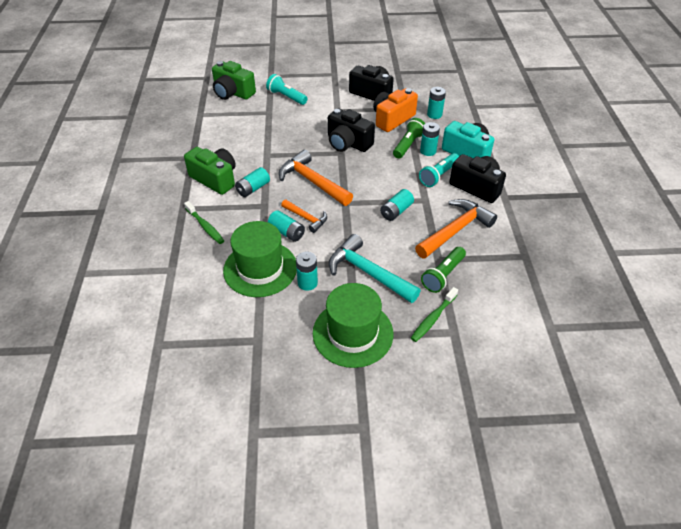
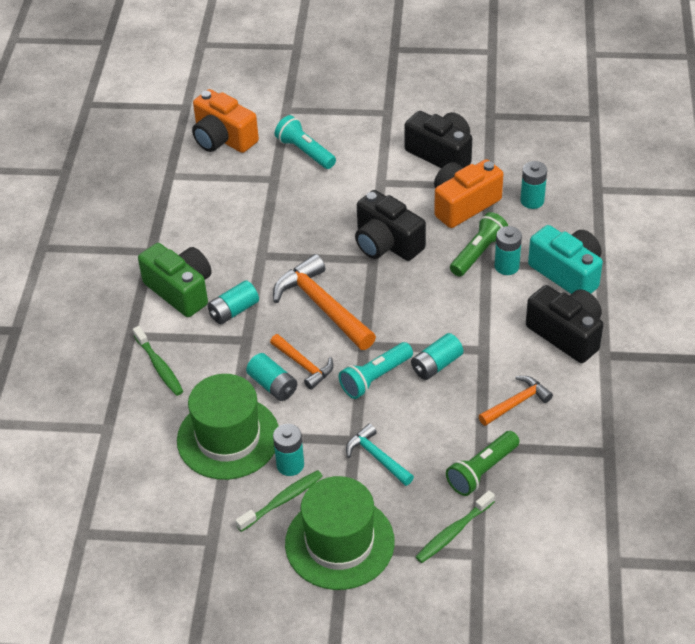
camera: 10 degrees right, 0 degrees up
(232, 93) = (223, 138): green camera -> orange camera
(306, 308) = (282, 500): none -> green toothbrush
(368, 273) = (377, 457): turquoise hammer -> turquoise hammer, size x0.57
(438, 176) = (513, 311): turquoise flashlight -> turquoise flashlight (375, 378)
(455, 230) = (516, 403): orange hammer -> orange hammer, size x0.57

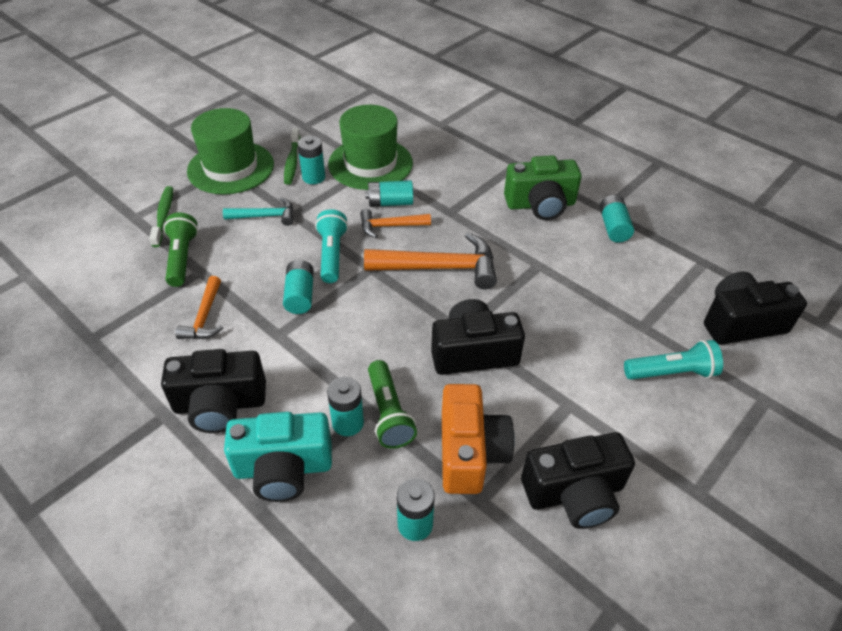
camera: 125 degrees right, 0 degrees up
(159, 366) = (470, 163): green toothbrush -> none
(223, 138) = (741, 323): orange camera -> black camera
(233, 311) = (488, 220): turquoise battery -> turquoise battery (613, 227)

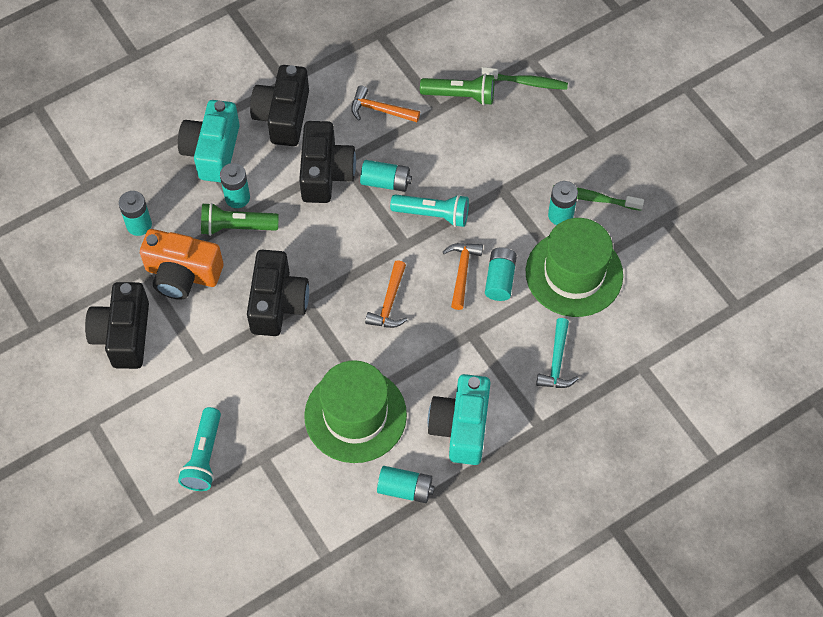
camera: 105 degrees right, 15 degrees up
(231, 168) = (594, 141): green hat -> green hat (355, 415)
(265, 216) = (505, 165): turquoise hammer -> turquoise hammer (557, 362)
(439, 268) = (389, 302): orange hammer -> orange hammer, size x0.57
(540, 204) = (461, 427): green camera -> turquoise camera
(741, 323) = (238, 550): black camera -> black camera (325, 173)

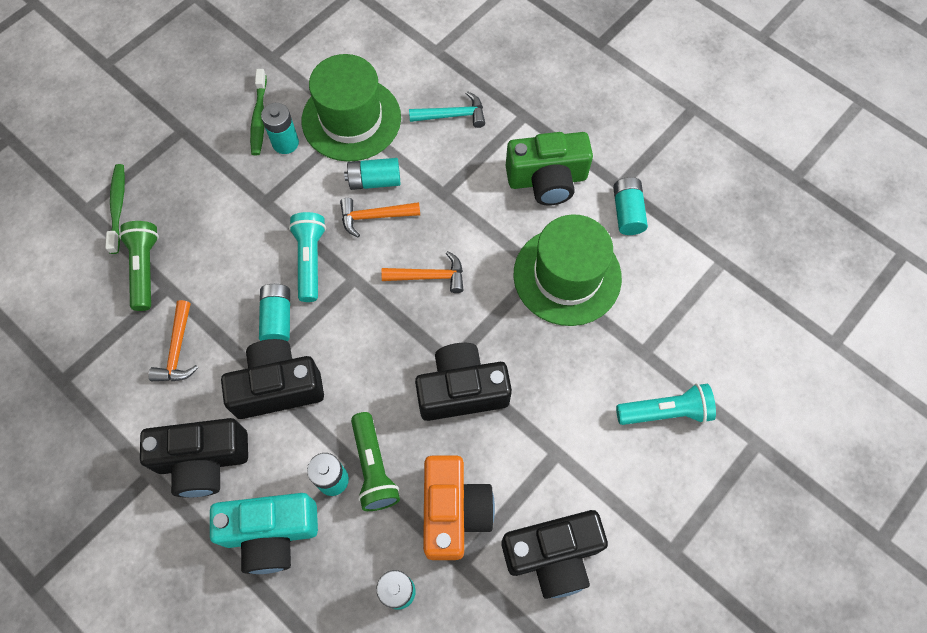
camera: 105 degrees left, 5 degrees up
(461, 427) = (547, 180): turquoise camera -> green camera

